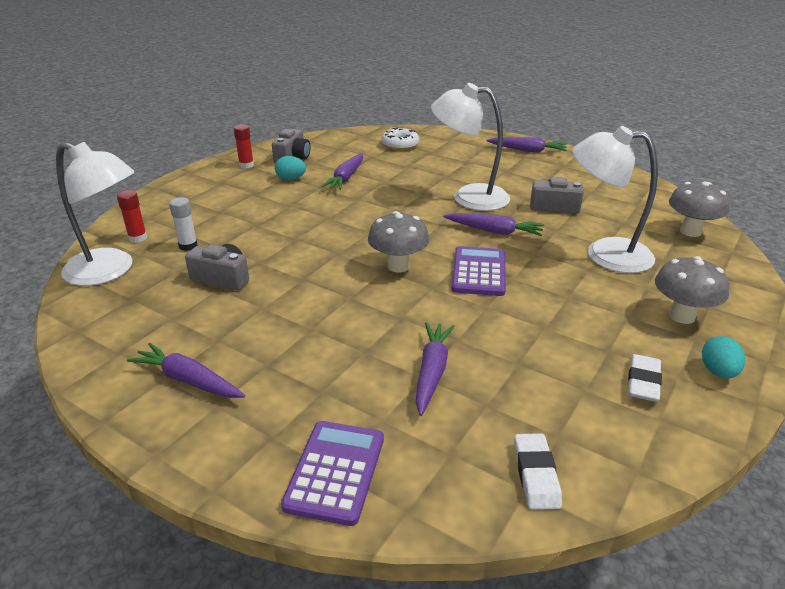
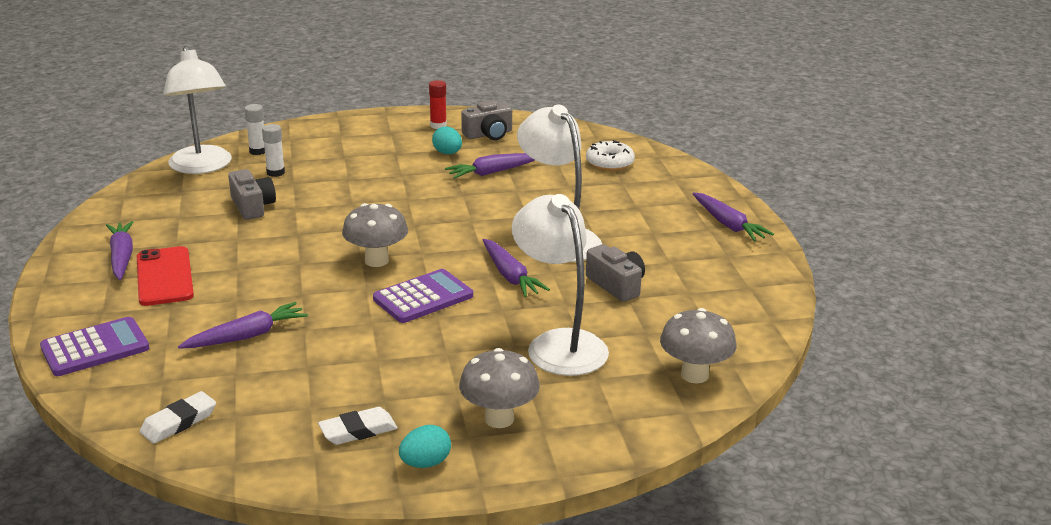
camera: 45 degrees right, 5 degrees down
(138, 238) = (258, 151): red glue stick -> white glue stick
(265, 371) = (165, 277): none -> red phone

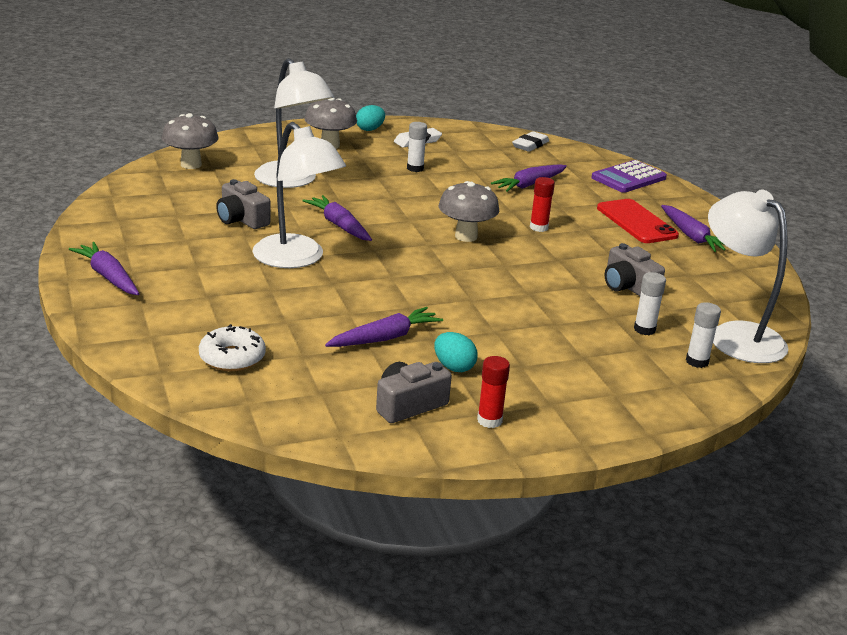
camera: 170 degrees right, 0 degrees up
(287, 271) = (538, 227): none -> red glue stick
(388, 367) = (415, 168): none -> white glue stick
(423, 297) = (410, 209): purple calculator -> none

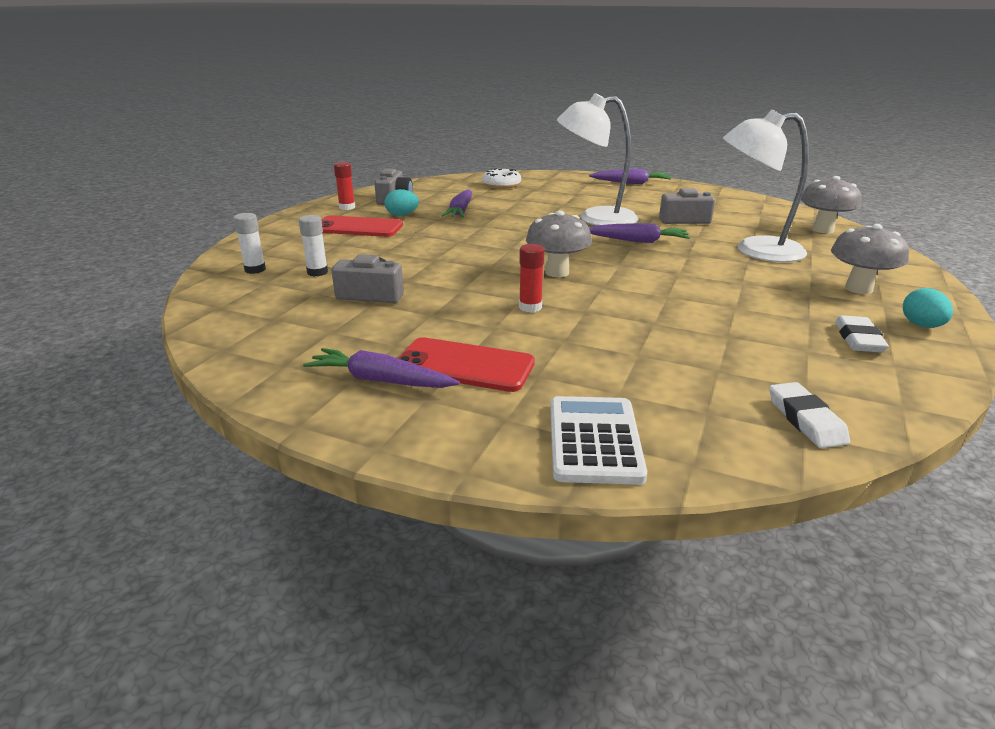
camera: 135 degrees right, 0 degrees up
(415, 168) = (753, 306): white glue stick -> none
(529, 184) = (645, 350): purple carrot -> none
(531, 371) = (358, 227): none -> red phone
(628, 178) = (594, 440): purple calculator -> white calculator
(736, 335) = (236, 298): white lamp -> none

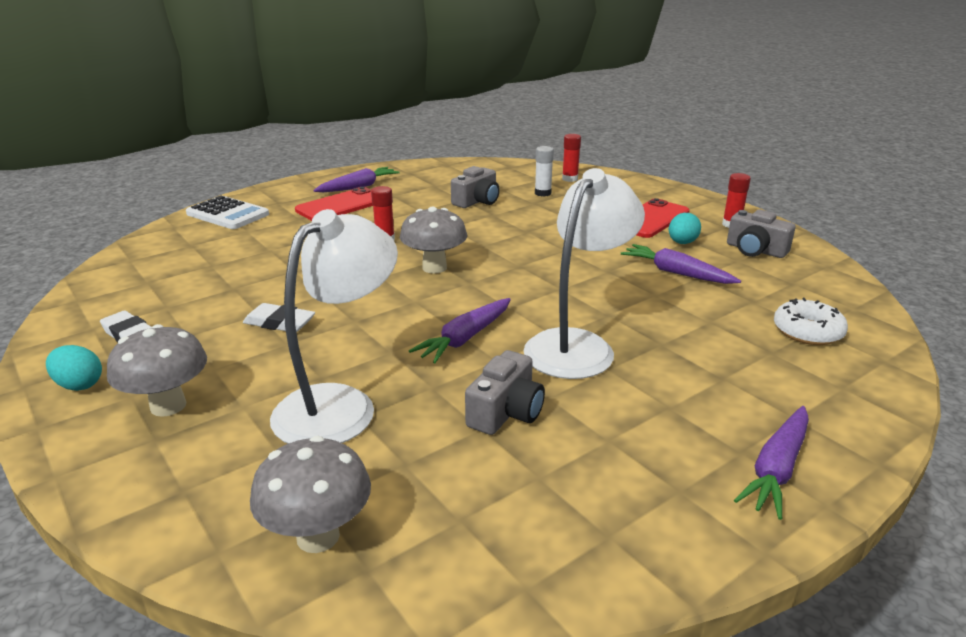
camera: 120 degrees right, 0 degrees up
(255, 270) = (570, 179): white glue stick -> red glue stick
(805, 420) = (134, 265): white eraser -> white eraser (279, 323)

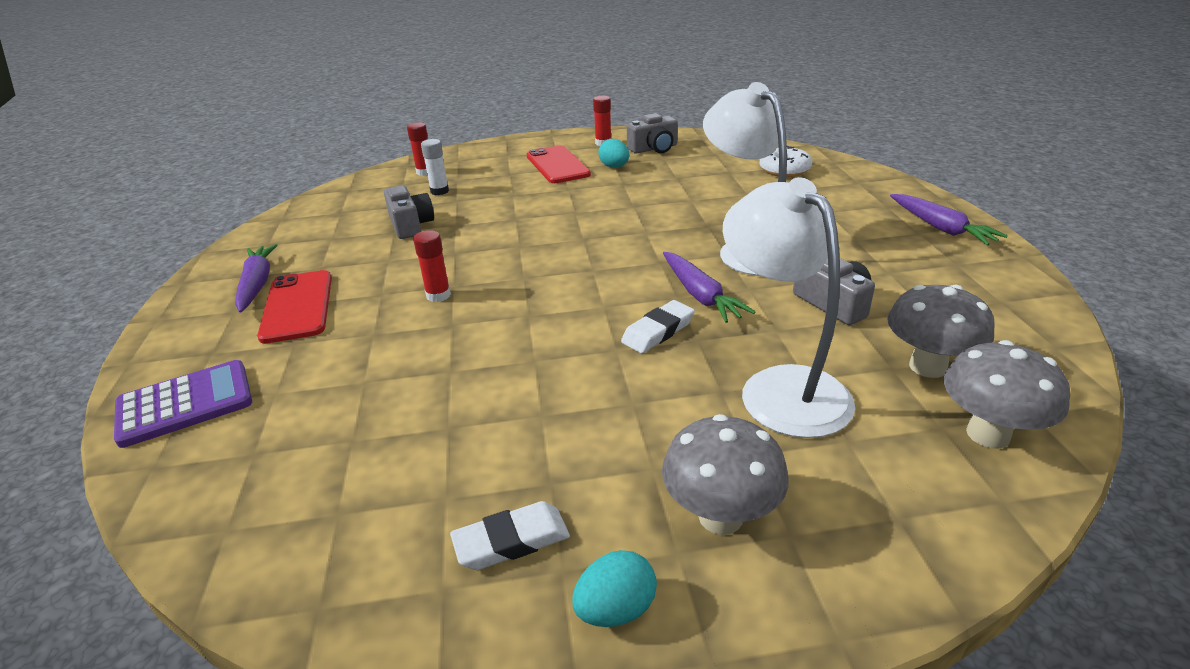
camera: 60 degrees left, 5 degrees up
(228, 214) = (185, 404): white calculator -> purple calculator
(279, 323) = (578, 401): white eraser -> white eraser (658, 331)
(434, 268) = (541, 281): grey mushroom -> grey mushroom (927, 367)
(676, 273) = (663, 183): purple carrot -> none

